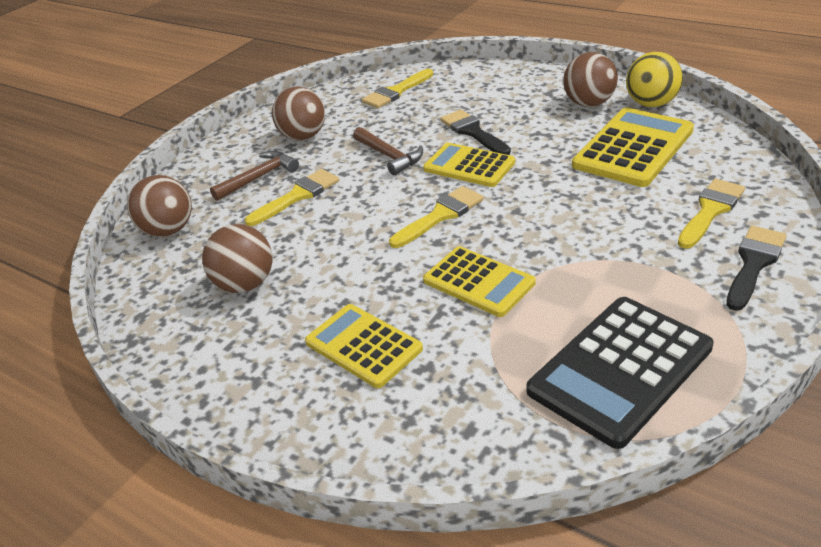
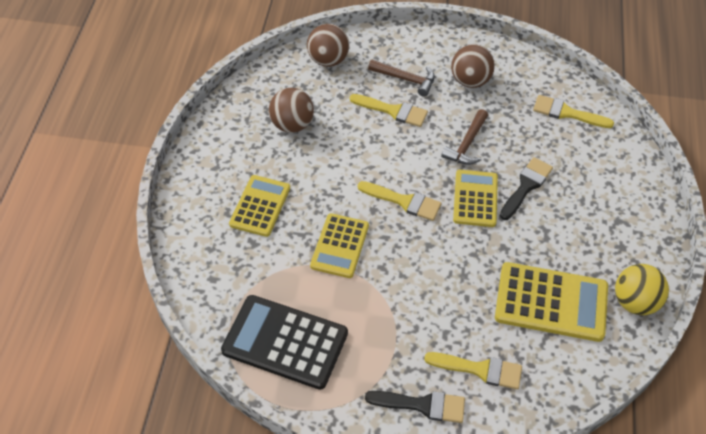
camera: 60 degrees right, 15 degrees up
(588, 103) = (613, 255): brown ball -> none

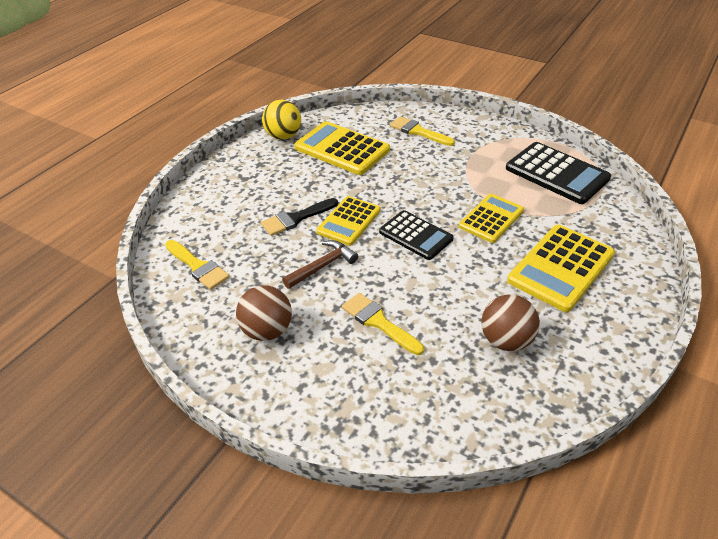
camera: 155 degrees left, 10 degrees down
(260, 206) = (561, 268): yellow calculator -> yellow calculator, size x1.52
(328, 60) = (429, 417): brown ball -> none
(404, 201) = (415, 235): yellow brush -> black calculator
(405, 79) = (341, 356): brown hammer -> none
(422, 405) = (467, 126): black brush -> none

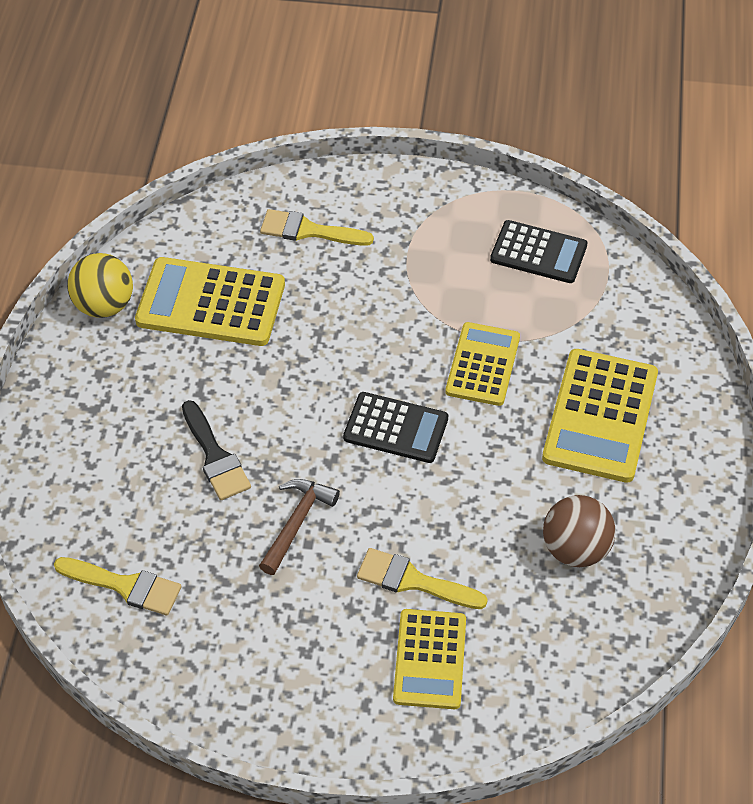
camera: 25 degrees left, 10 degrees up
(267, 331) = (280, 646): brown ball -> none
(296, 218) = (215, 456): black brush -> black brush turned 60 degrees counterclockwise
(349, 221) = (293, 435): yellow calculator -> yellow calculator (430, 659)
(557, 173) = (538, 253): black calculator -> black calculator, size x0.66

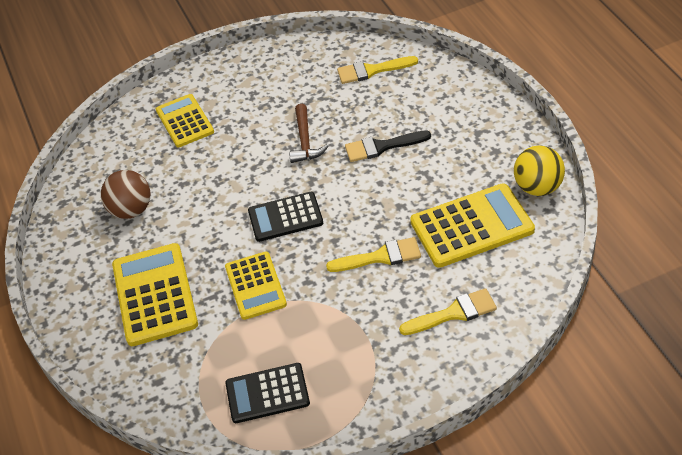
camera: 155 degrees right, 5 degrees down
(215, 456) = (382, 147): black brush -> black brush turned 45 degrees counterclockwise
(413, 581) = (218, 148): yellow brush -> yellow brush (380, 257)

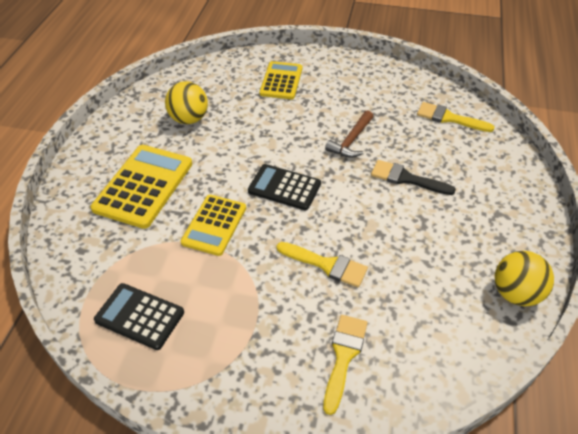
camera: 30 degrees right, 0 degrees up
(131, 210) = (189, 119): brown ball -> yellow ball
(454, 313) = (343, 356): yellow brush -> yellow brush turned 90 degrees counterclockwise
(471, 226) = (425, 289): yellow calculator -> none

